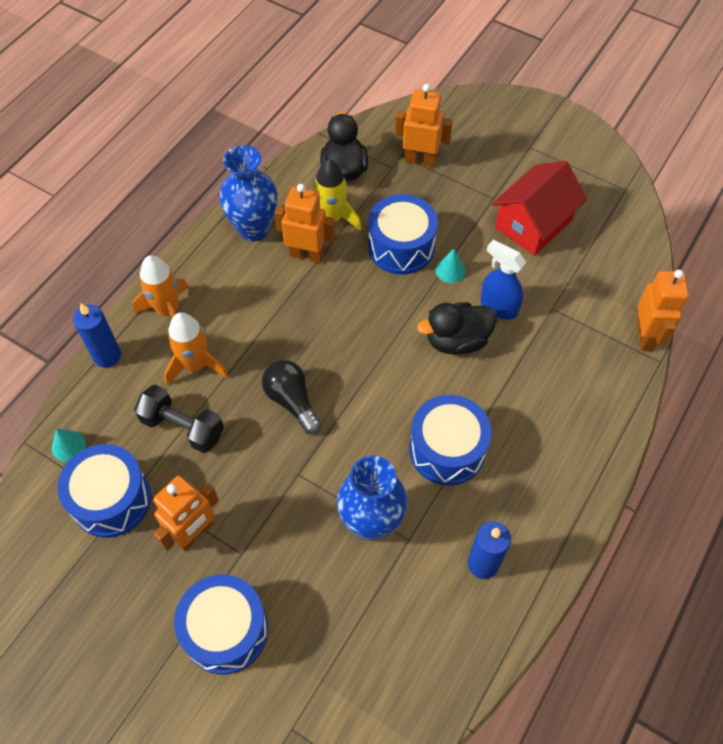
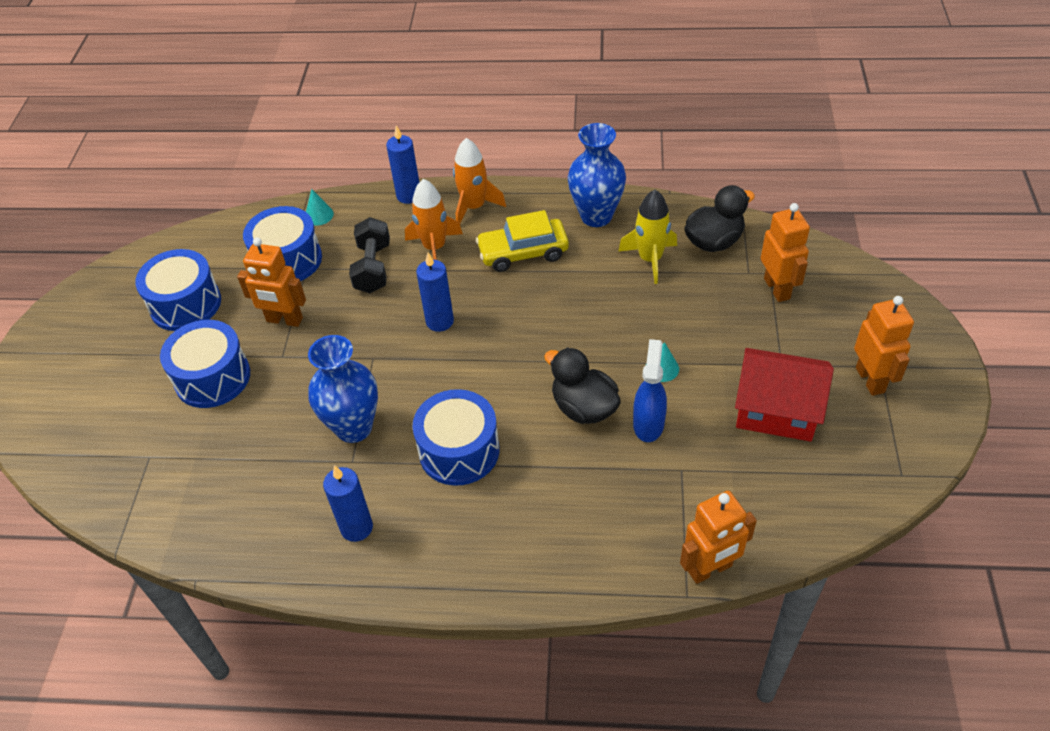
camera: 65 degrees right, 10 degrees down
(256, 301) = (523, 253): none -> yellow car
(292, 401) = (440, 321): black light bulb -> blue candle
(307, 255) = (597, 261): orange robot -> orange robot (870, 380)
(401, 247) = (659, 320): blue drum -> blue drum (185, 304)

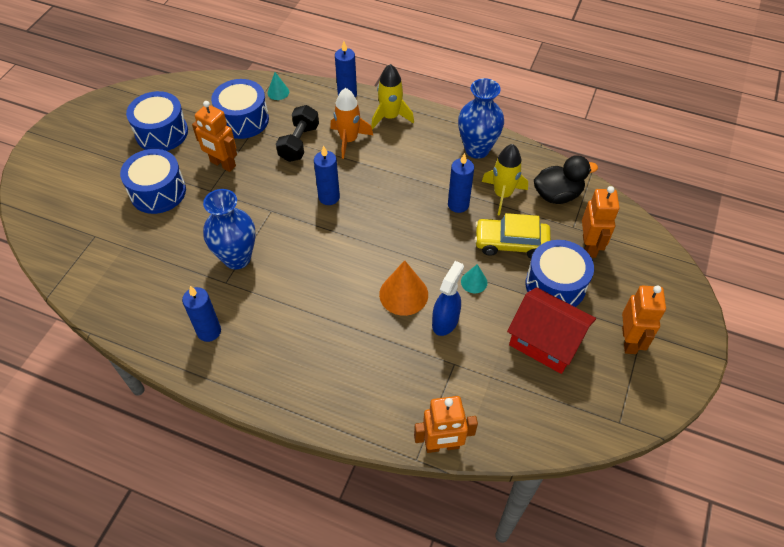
camera: 15 degrees right, 5 degrees up
(459, 451) = (301, 298): blue drum -> blue drum (555, 285)
(474, 207) = (390, 117): orange rocket -> yellow rocket
(523, 253) = (411, 162): yellow car -> yellow car (511, 243)
(584, 408) = (403, 294): black duck -> orange cone
(602, 285) = (458, 204): none -> blue candle

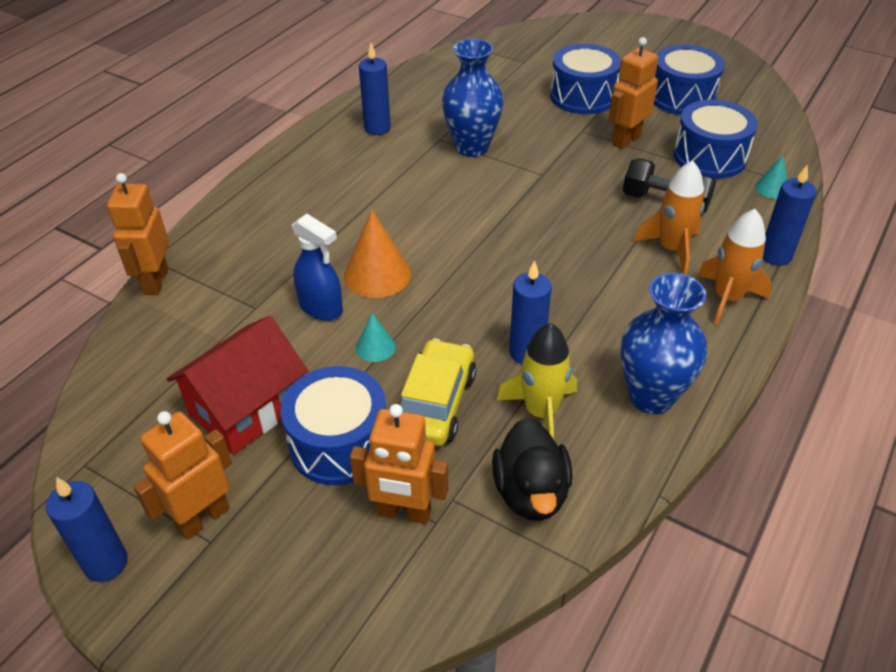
camera: 100 degrees right, 10 degrees down
(329, 197) = (558, 222): blue candle -> blue candle (106, 563)
(390, 117) = (727, 298): yellow rocket -> orange rocket
(629, 340) = (202, 518): orange robot -> orange robot turned 120 degrees clockwise

